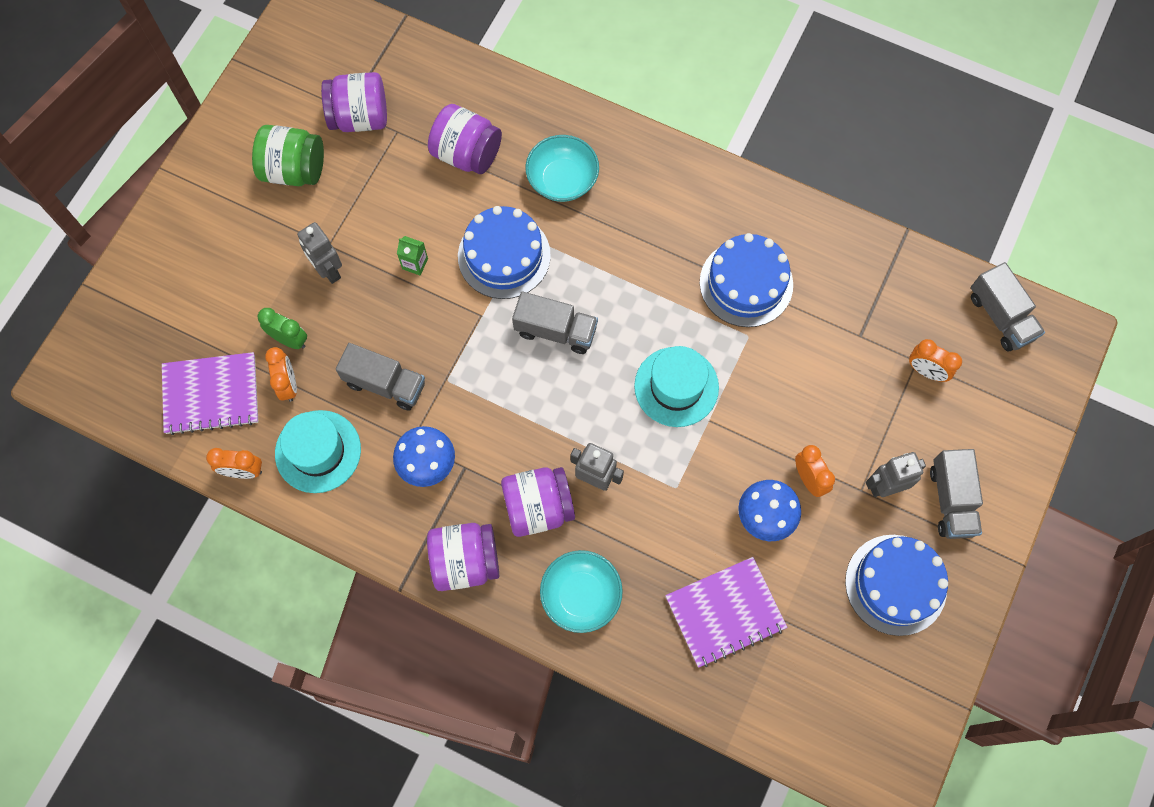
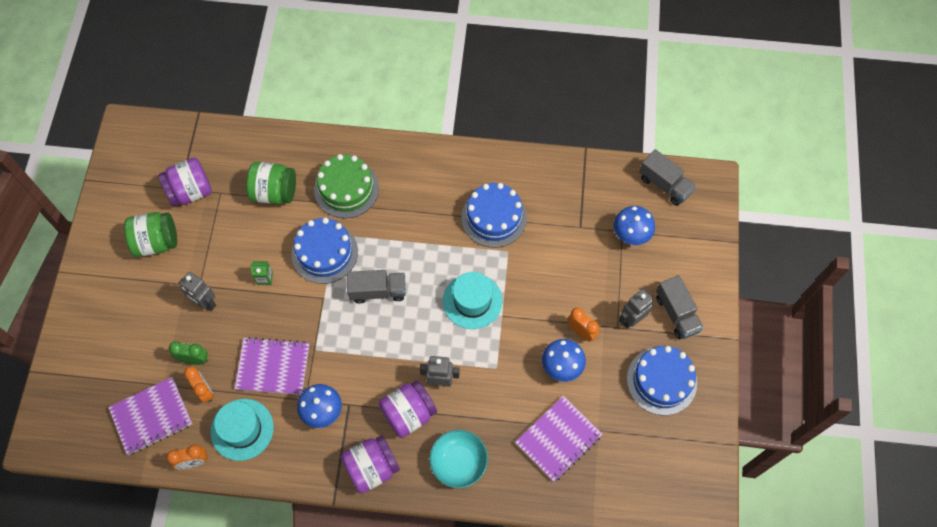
camera: 20 degrees left, 5 degrees down
(385, 384) = (273, 367): grey truck -> purple notebook
(467, 154) = (274, 192): purple jar -> green jar
(562, 180) = (346, 189): turquoise bowl -> green cake
(926, 371) = (630, 236): orange clock -> blue mushroom

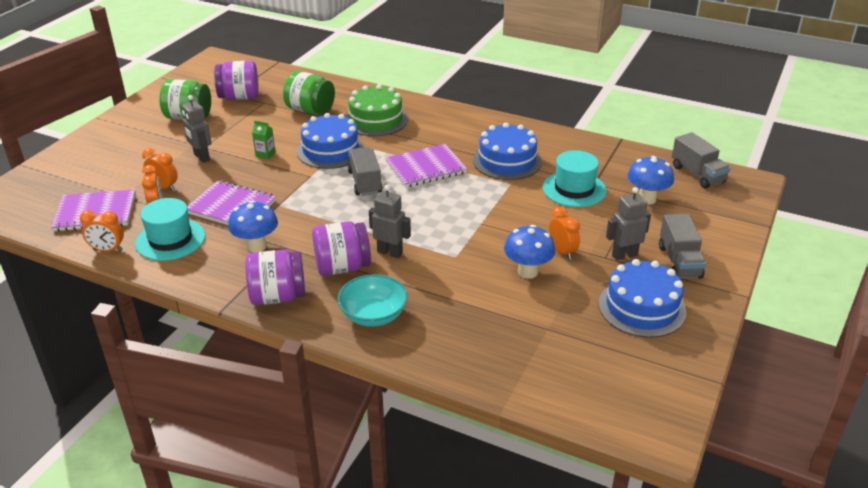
camera: 20 degrees right, 30 degrees down
(194, 359) = (164, 187): green clock -> orange clock
(378, 291) = (365, 182): grey truck -> grey truck turned 120 degrees counterclockwise
(472, 301) = (455, 207): turquoise hat -> turquoise hat (574, 189)
(558, 439) = (497, 324): purple notebook -> purple notebook (425, 167)

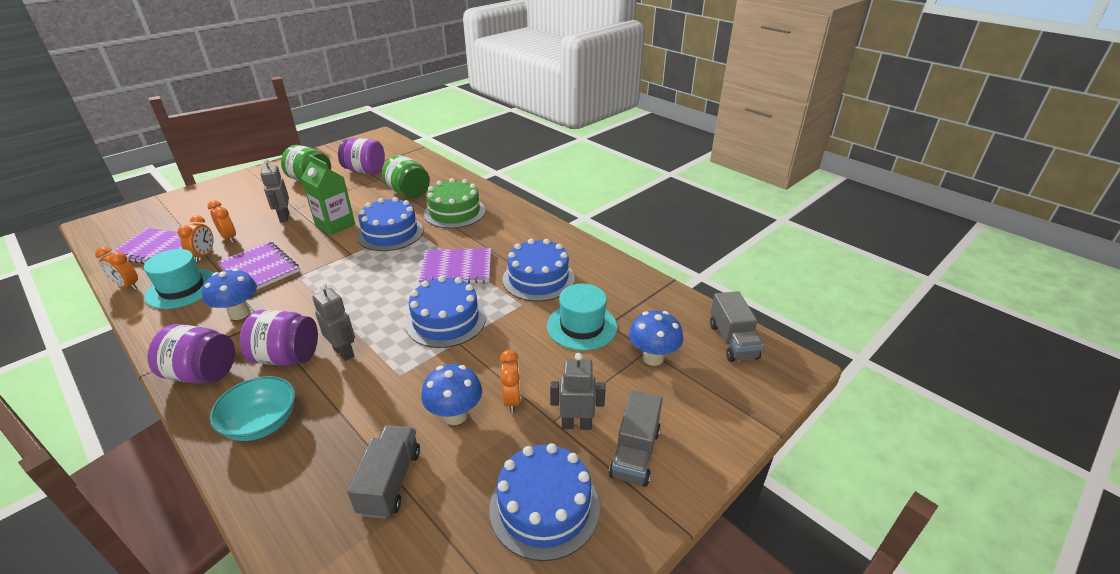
camera: 20 degrees right, 0 degrees up
(265, 154) = (335, 225): green carton -> green carton, size x2.06
(365, 182) = (390, 271): grey truck -> grey truck (390, 482)
(456, 210) = (446, 320): none -> blue cake

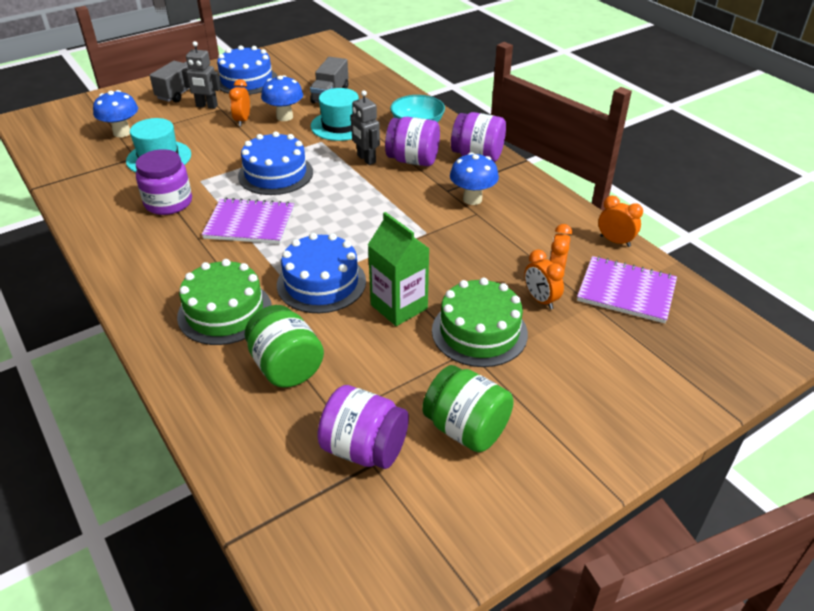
camera: 170 degrees left, 5 degrees up
(182, 288) = (550, 231): turquoise hat -> turquoise hat (340, 125)
(259, 269) = (475, 247): purple notebook -> none
(284, 217) = (479, 332): grey robot -> green cake
(538, 278) = (168, 203): blue cake -> purple jar
(732, 341) = (48, 136): grey truck -> none

